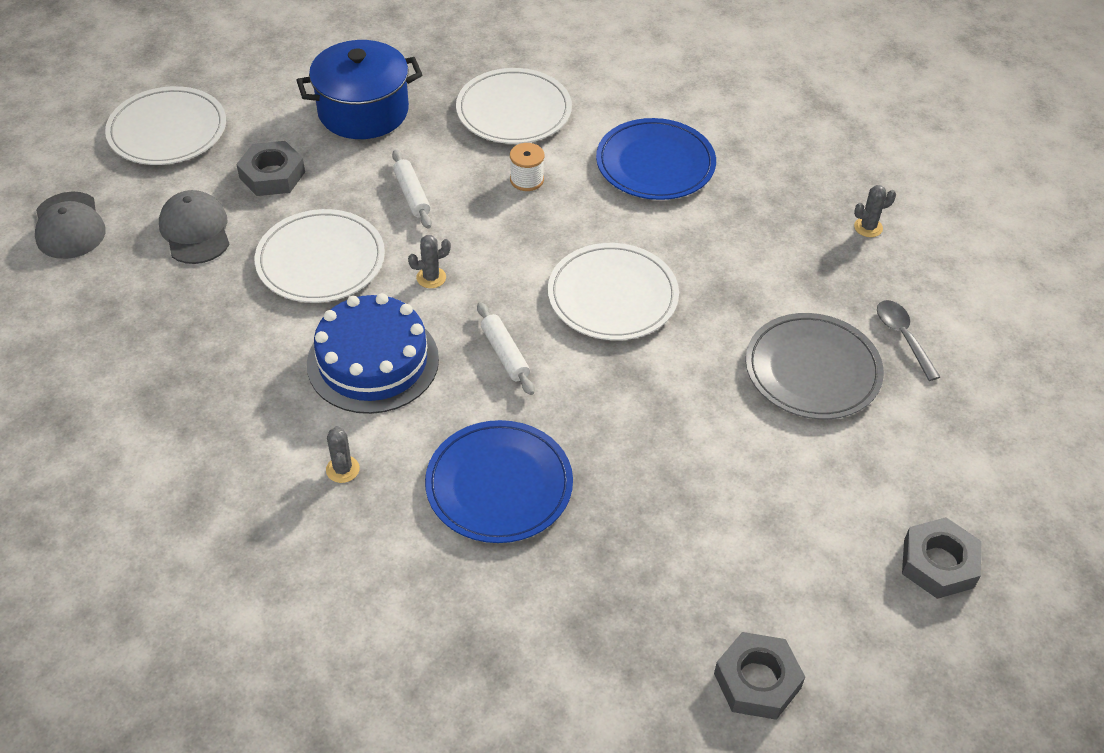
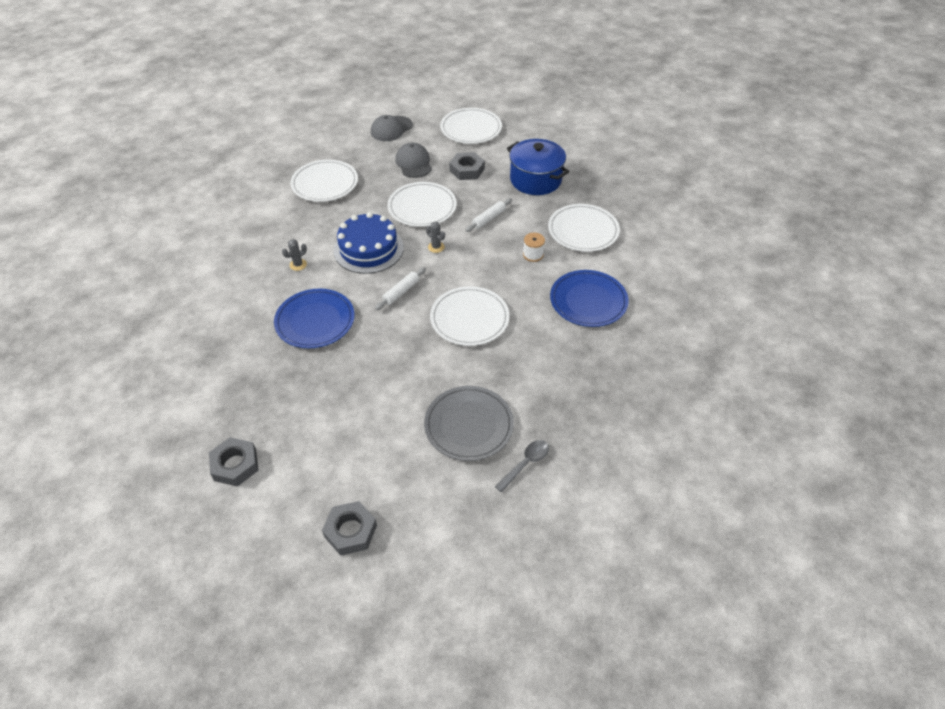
camera: 65 degrees right, 0 degrees up
(145, 366) = (325, 183): none -> white plate
(195, 231) = (414, 163): grey cap -> grey cap turned 60 degrees counterclockwise
(868, 227) = (612, 418): grey cactus -> none

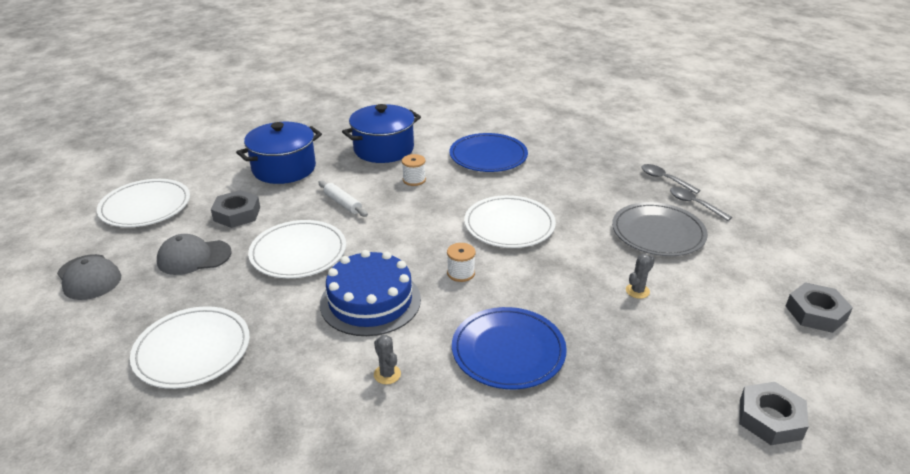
camera: 85 degrees left, 15 degrees down
(401, 292) = (461, 273): white rolling pin -> white spool
(436, 247) = (383, 244): grey cactus -> grey cactus (637, 291)
(572, 443) = (664, 179): none -> grey spoon
(583, 230) = (383, 149): white plate -> blue pot

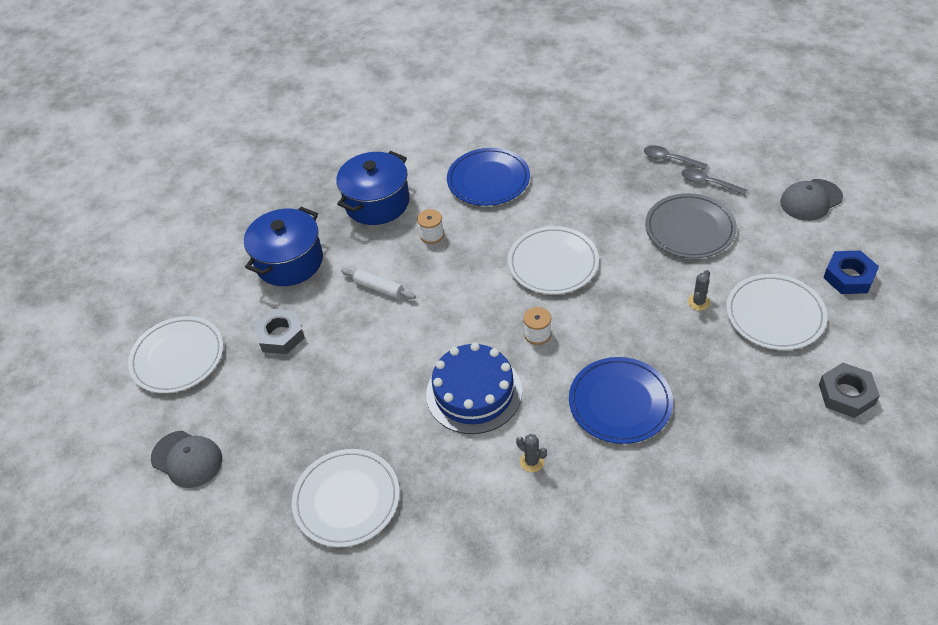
camera: 15 degrees left, 15 degrees up
(194, 257) = (274, 401): grey cap -> grey cap (810, 200)
(298, 252) = (373, 361): white plate -> white plate (775, 315)
(816, 313) = (849, 277): grey nut -> blue nut

